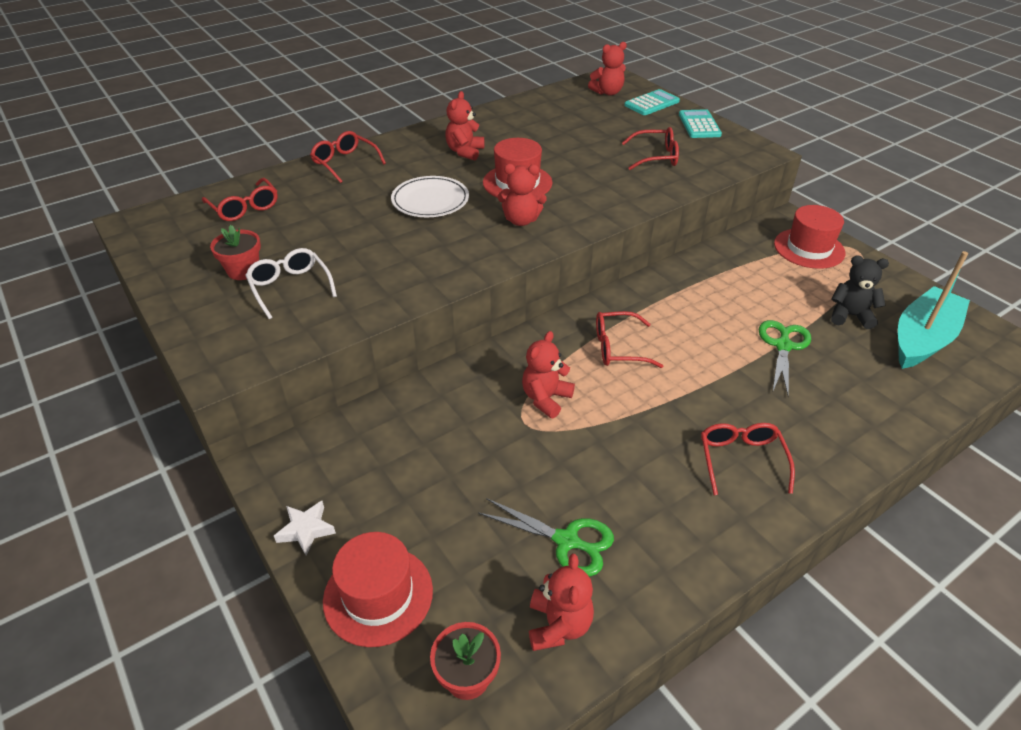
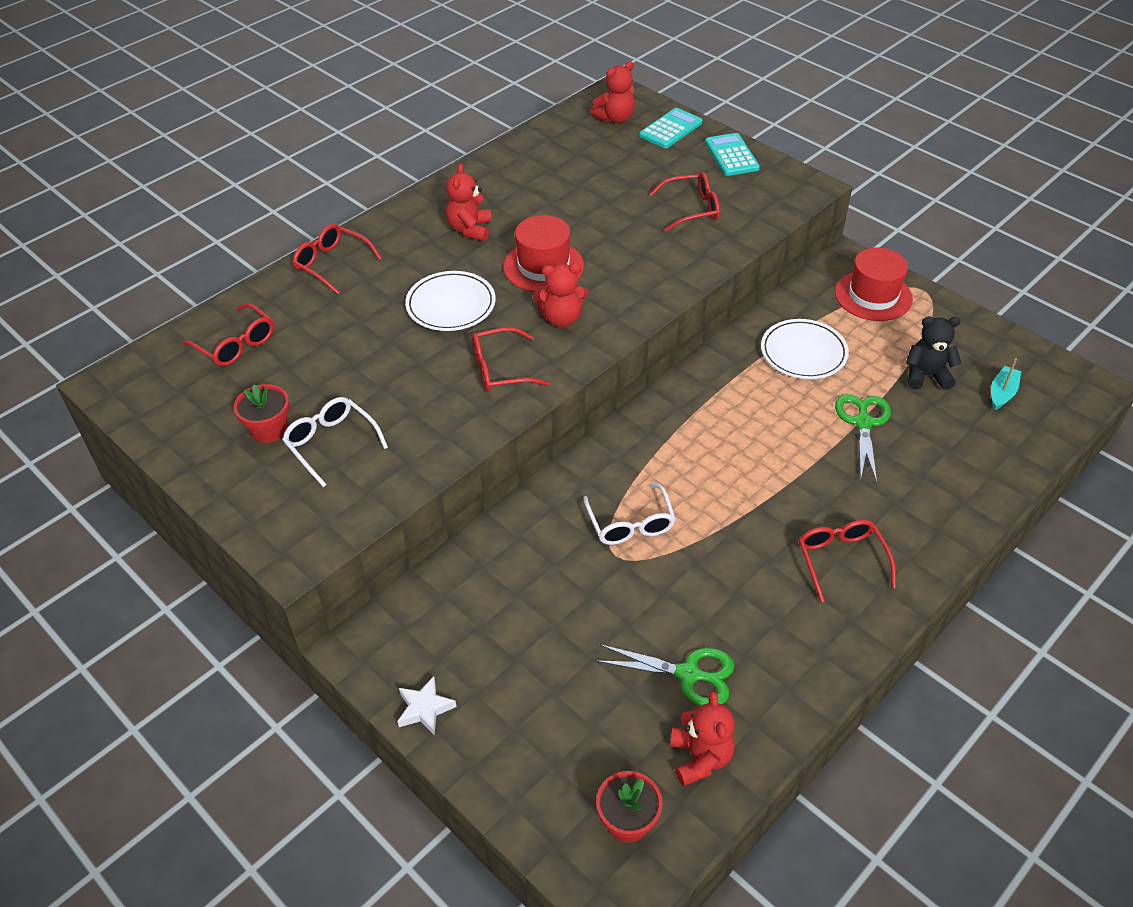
camera: 10 degrees left, 5 degrees up
(378, 595) = (519, 761): red hat -> none
(546, 398) = (630, 523): red teddy bear -> white glasses
(619, 348) = (693, 451): red glasses -> red glasses (501, 369)
(737, 284) = (803, 352): none -> white plate
(922, 339) = (1002, 393): turquoise boat -> turquoise boat, size x0.45

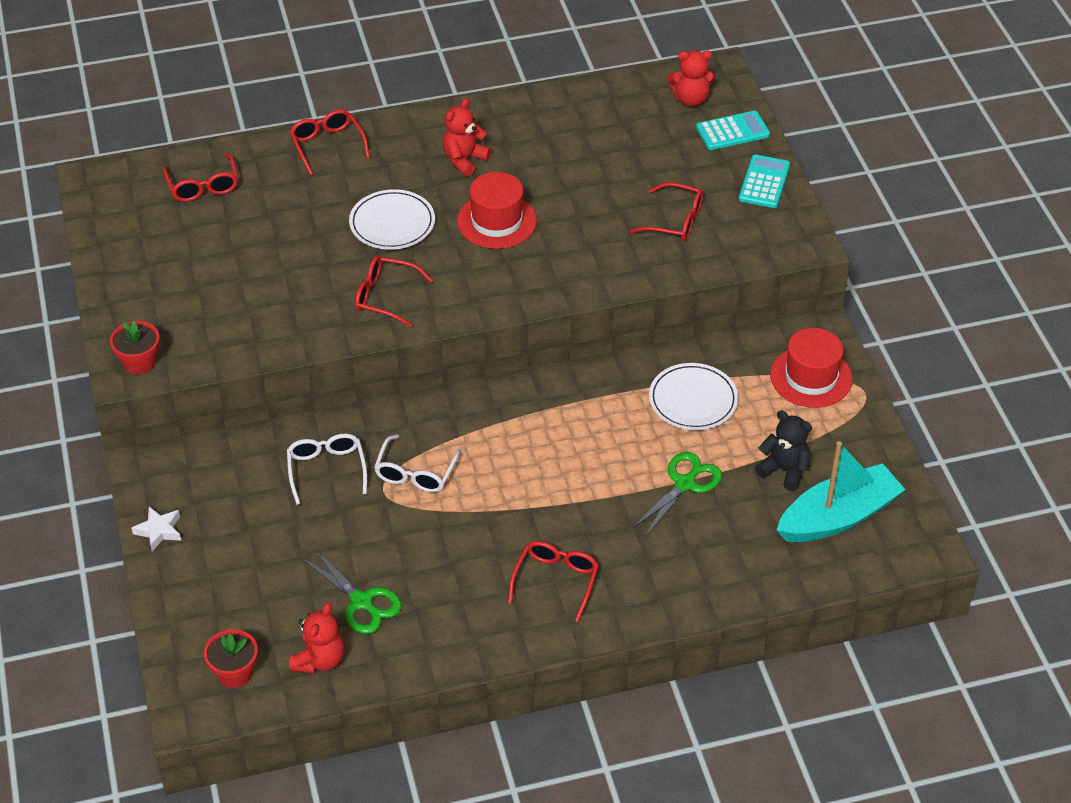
camera: 30 degrees right, 0 degrees up
(269, 429) = (177, 268): red flower pot -> red flower pot (139, 362)
(331, 444) = (213, 300): white glasses -> white glasses (326, 470)
(561, 318) = (471, 274): red teddy bear -> none
(1002, 393) = (838, 517): turquoise boat -> turquoise boat, size x2.24

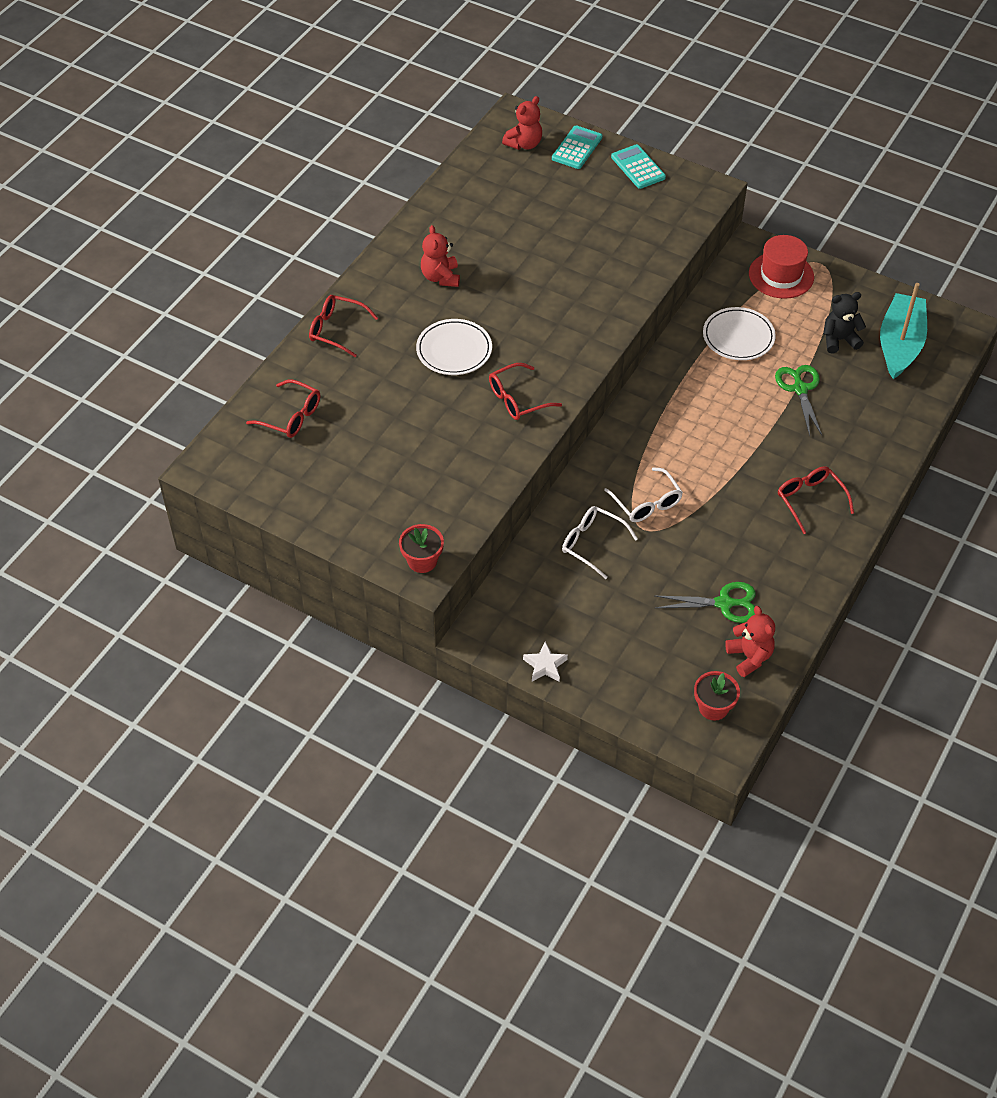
camera: 45 degrees left, 5 degrees up
(496, 221) = (517, 302): red hat -> none
(675, 221) = (620, 226): red glasses -> none

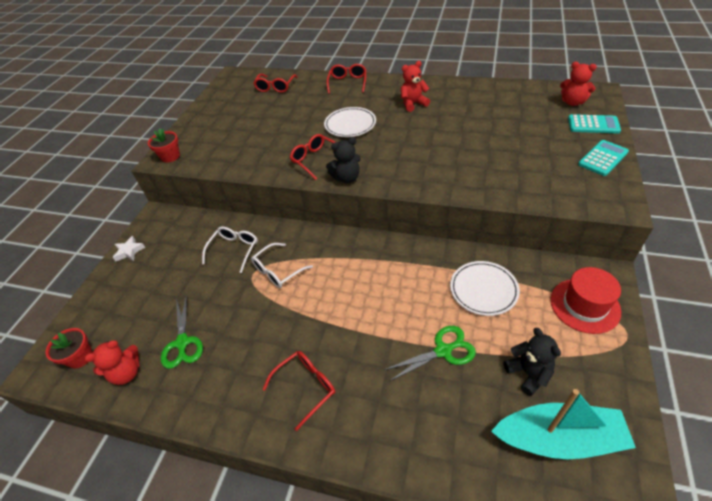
camera: 80 degrees right, 5 degrees down
(570, 377) = (346, 178): none -> black teddy bear

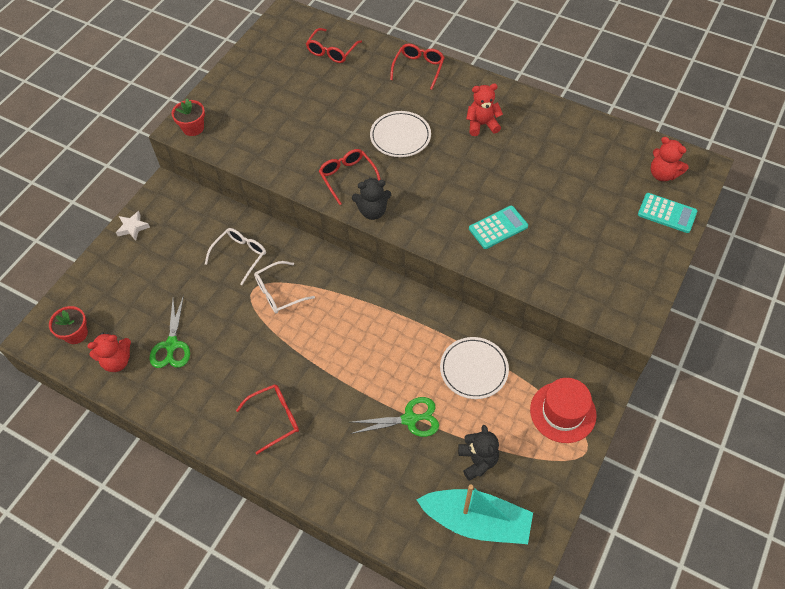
camera: 10 degrees right, 10 degrees up
(603, 158) = (650, 261): turquoise calculator -> turquoise calculator (498, 227)

